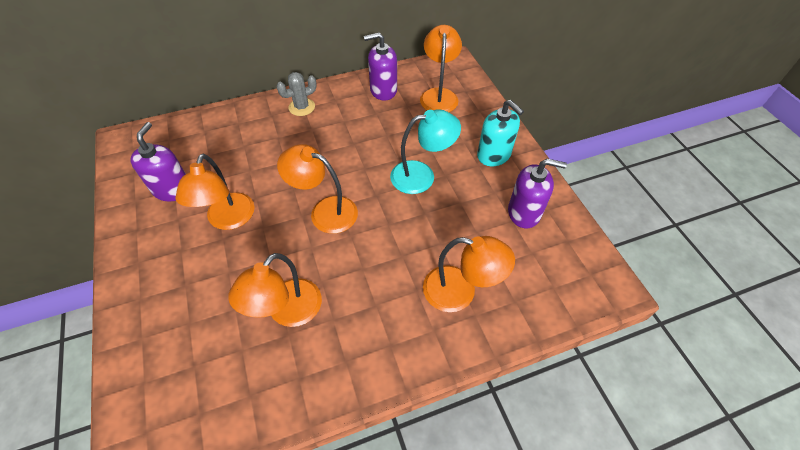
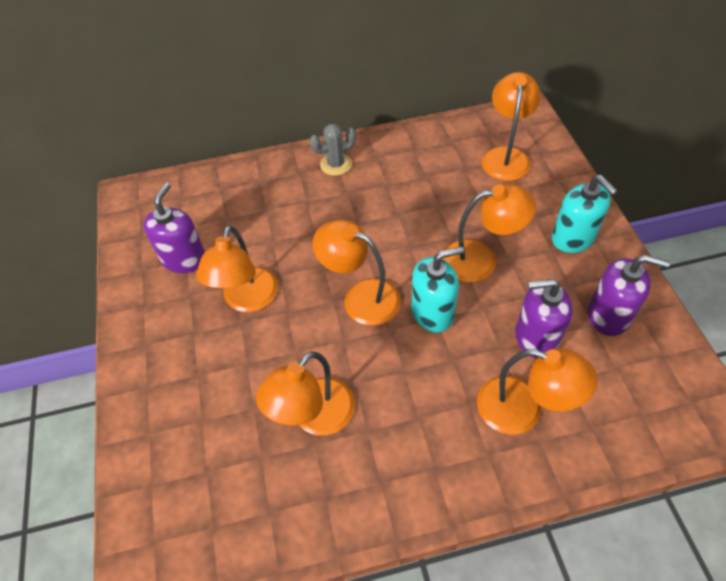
camera: 10 degrees right, 0 degrees up
(383, 90) = (436, 147): purple soap dispenser -> purple soap dispenser (535, 337)
(384, 219) = (432, 312): none -> turquoise soap dispenser
(422, 175) = (480, 259): turquoise lamp -> orange lamp

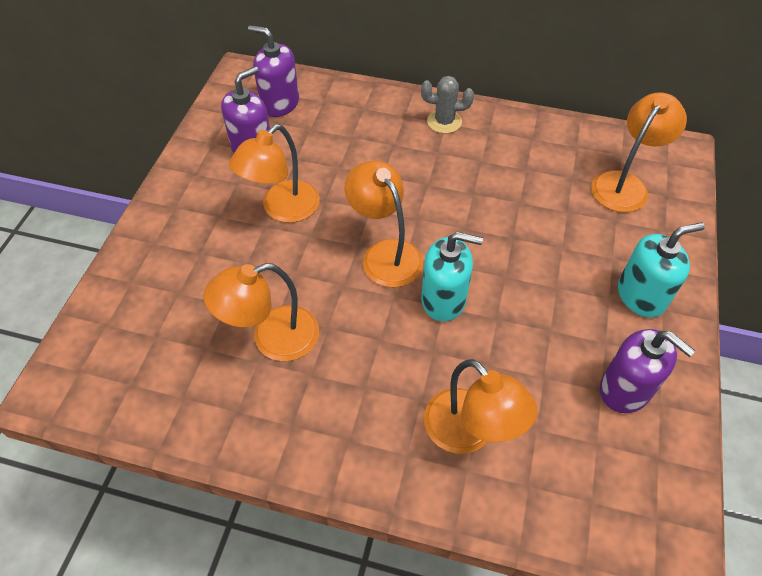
camera: 25 degrees right, 0 degrees up
(480, 259) = (526, 272): orange lamp -> none
(535, 337) = (531, 372): purple soap dispenser -> purple soap dispenser (280, 103)
(573, 238) = (641, 296): turquoise soap dispenser -> turquoise soap dispenser turned 105 degrees counterclockwise

